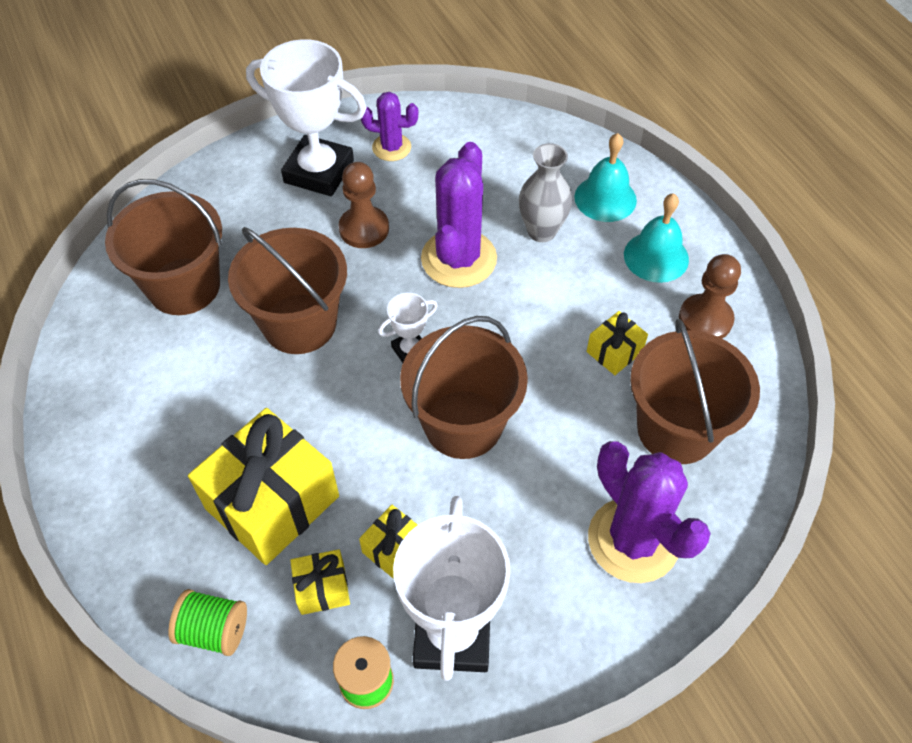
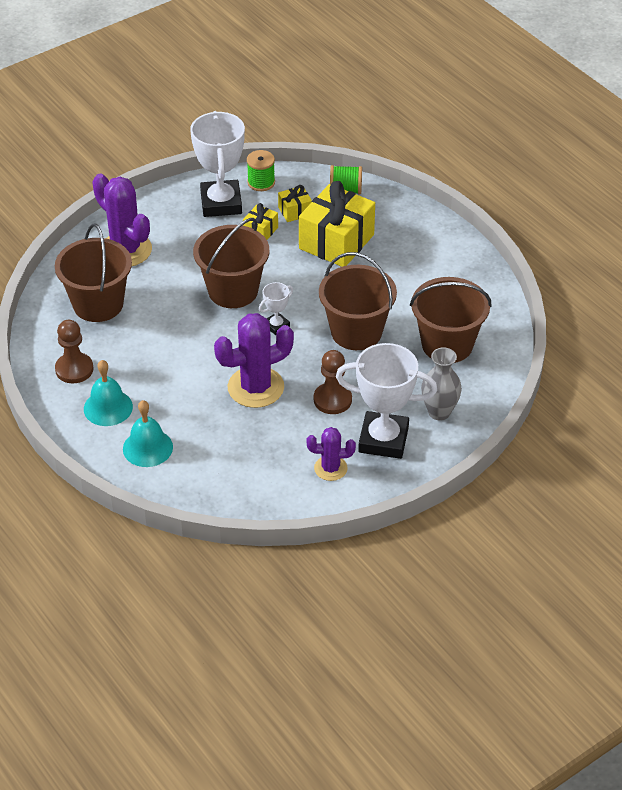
camera: 170 degrees right, 10 degrees down
(459, 259) = (256, 387): purple cactus -> purple cactus turned 60 degrees clockwise
(541, 231) = (196, 415): grey vase -> grey vase (439, 412)
(614, 352) = (138, 342): yellow gift -> none

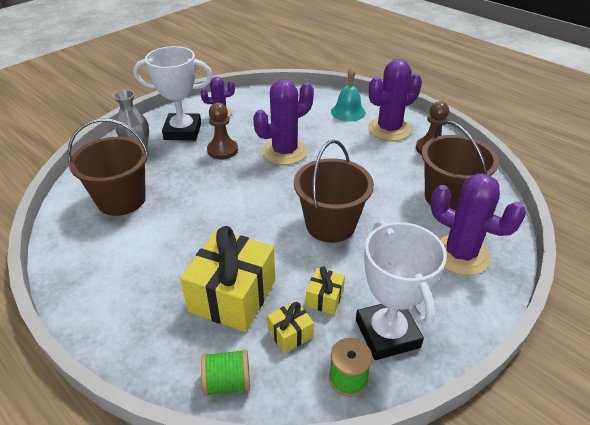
camera: 170 degrees right, 5 degrees down
(108, 407) = (389, 129): turquoise bell -> purple cactus
(276, 326) = (280, 198): white trophy -> none
(356, 332) = (205, 201): brown bucket -> none

